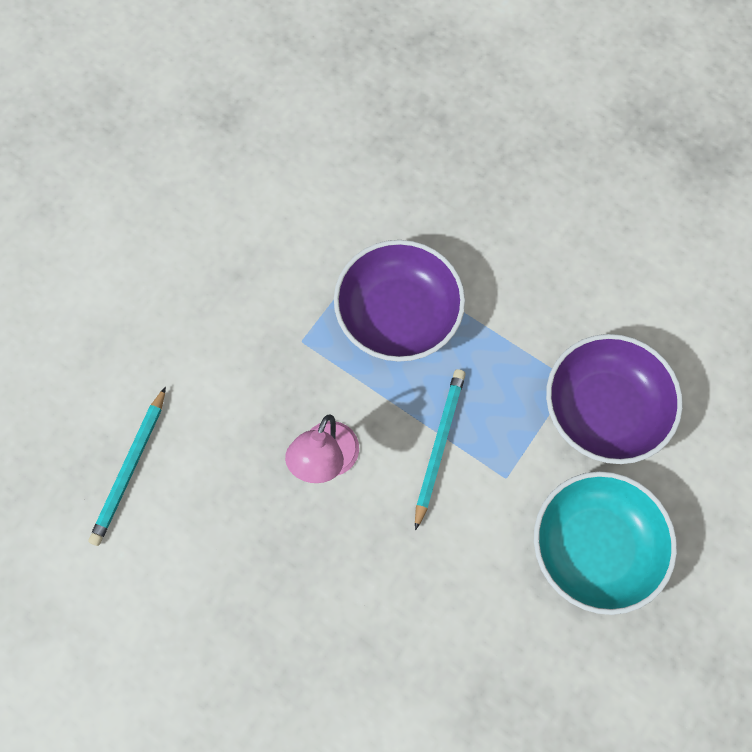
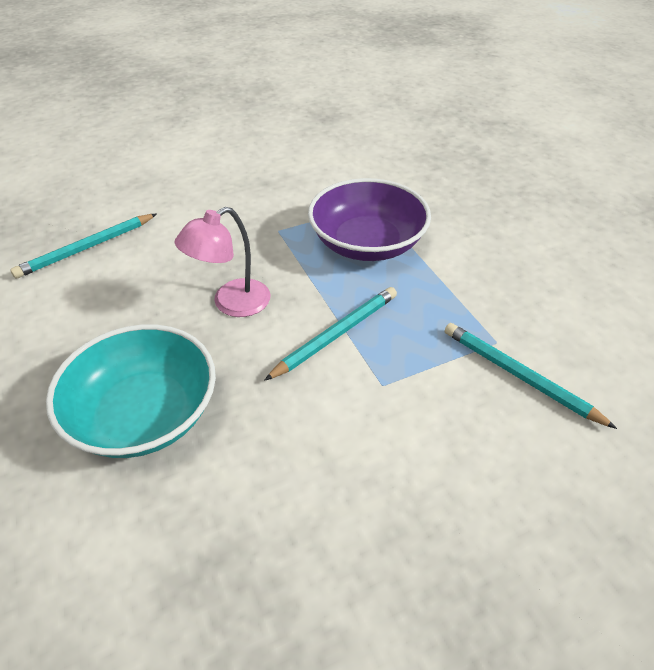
camera: 30 degrees right, 25 degrees down
(595, 548) = (440, 487): turquoise bowl -> turquoise bowl (144, 414)
(604, 409) = (519, 376): purple bowl -> turquoise pencil

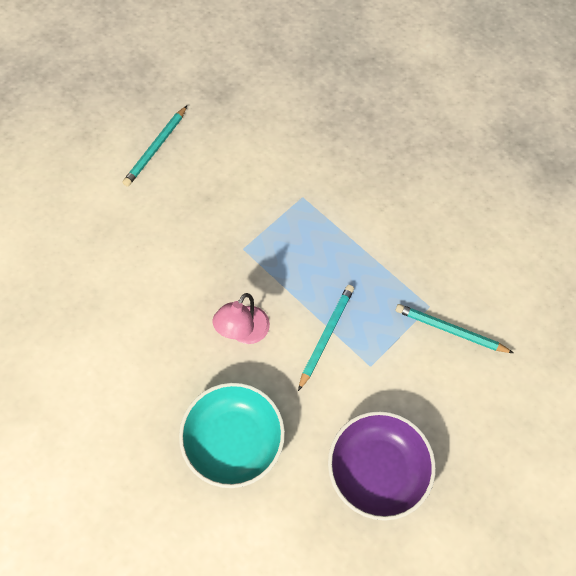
camera: 20 degrees left, 20 degrees up
(86, 248) = (107, 315): turquoise pencil -> turquoise pencil (156, 148)
(367, 243) = (314, 241): purple bowl -> purple bowl (377, 469)

